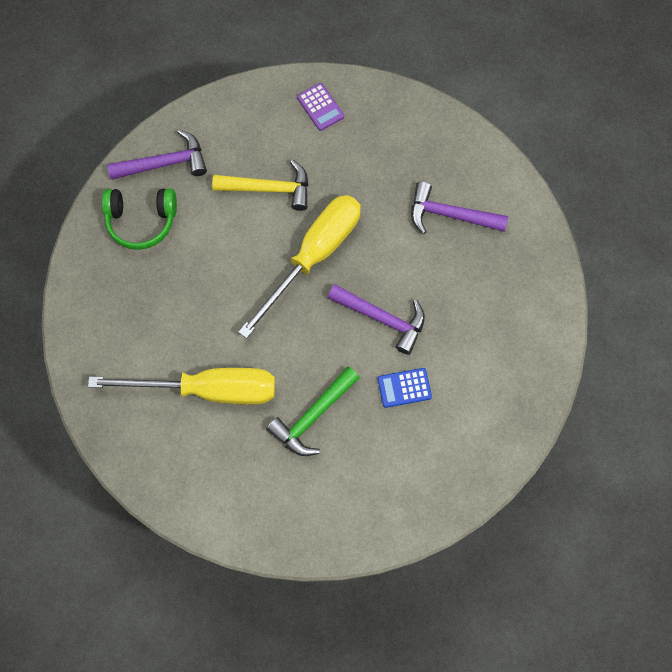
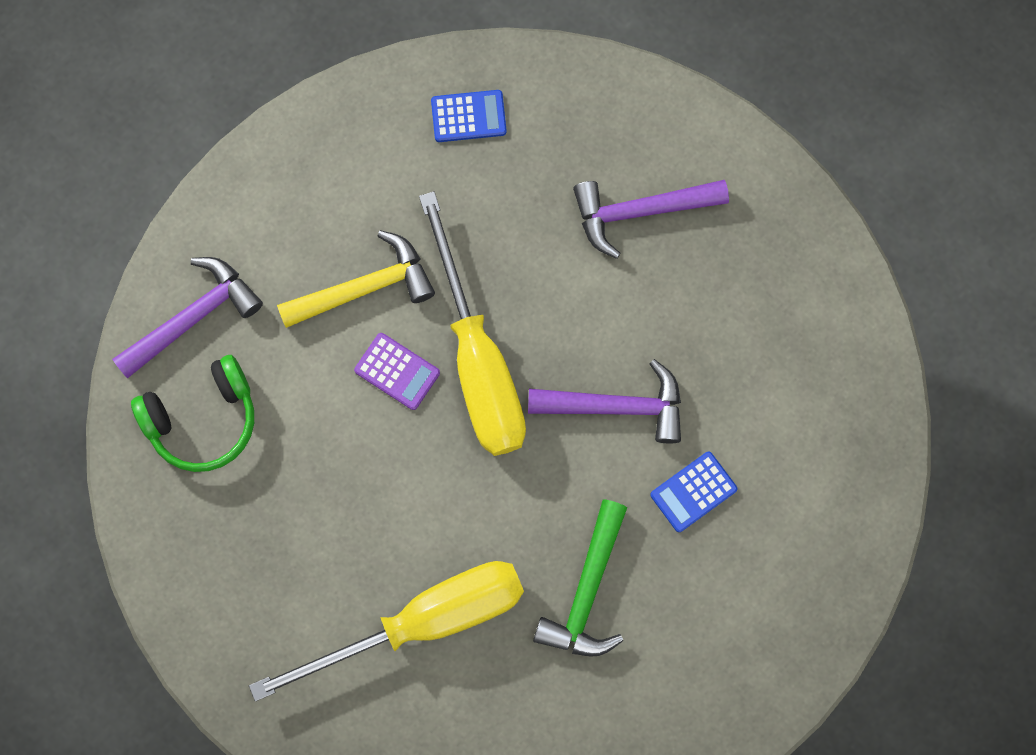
camera: 25 degrees left, 5 degrees up
(314, 256) = (477, 359): yellow screwdriver -> yellow screwdriver turned 150 degrees clockwise
(320, 107) = (379, 131): purple calculator -> purple calculator (397, 371)
(375, 120) = (468, 116): none -> blue calculator

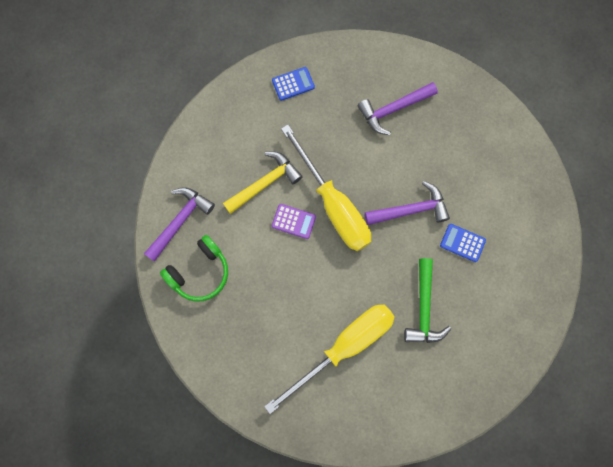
camera: 15 degrees left, 0 degrees up
(693, 492) = (462, 243): blue calculator -> blue calculator turned 75 degrees clockwise

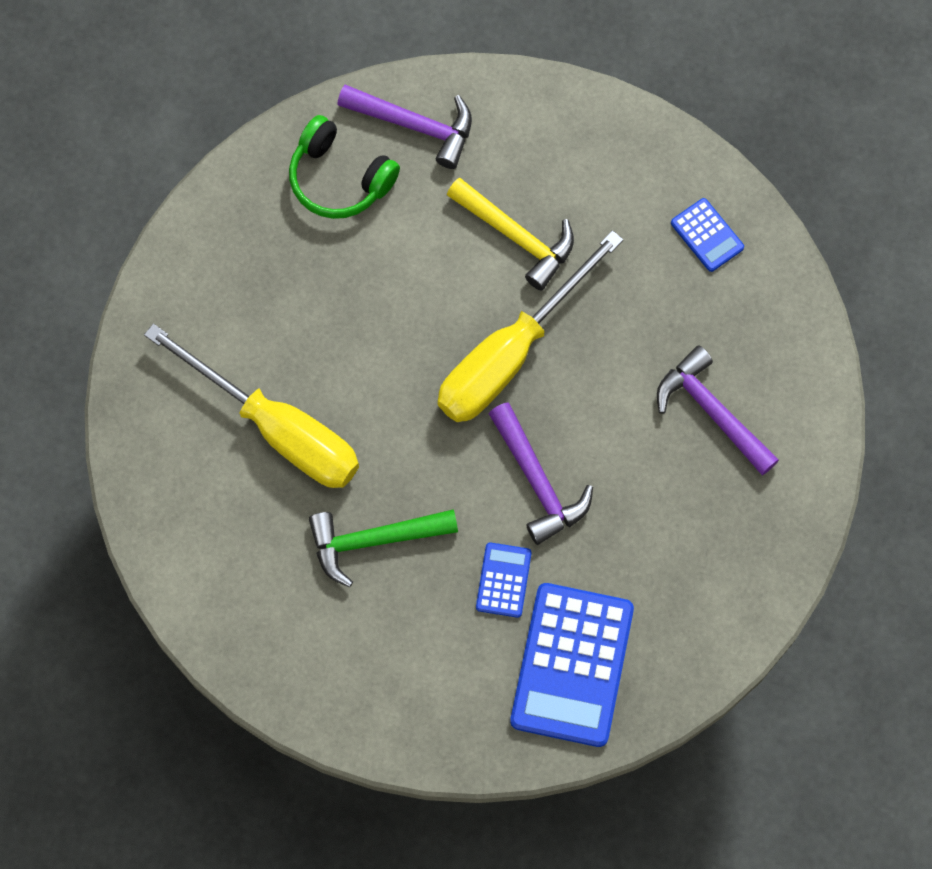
camera: 75 degrees right, 5 degrees down
(293, 221) = (464, 298): purple calculator -> none
(517, 219) = (572, 665): none -> blue calculator

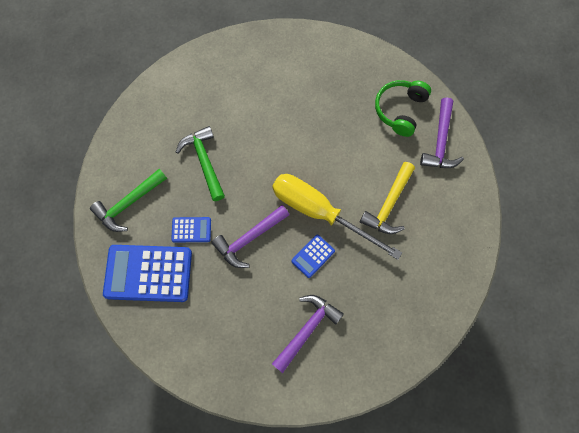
camera: 80 degrees right, 0 degrees up
(277, 428) = (257, 105): yellow screwdriver -> none
(432, 687) = (129, 203): none -> green hammer
(707, 235) = (415, 310): blue calculator -> blue calculator (313, 256)

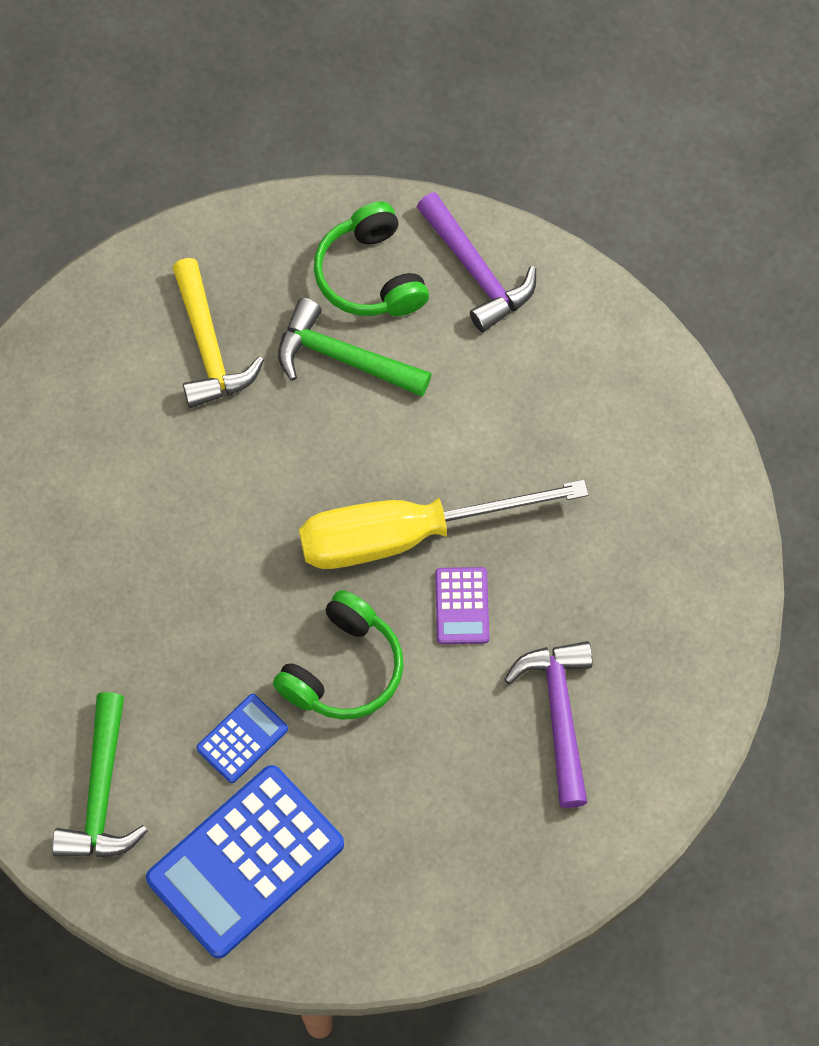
camera: 45 degrees left, 5 degrees down
(204, 161) = (152, 621): green hammer -> green hammer (343, 358)
(249, 238) = (343, 669): purple hammer -> green headphones
(313, 256) = (462, 606): blue calculator -> purple calculator
(389, 204) = (494, 431): yellow hammer -> yellow hammer (208, 346)

